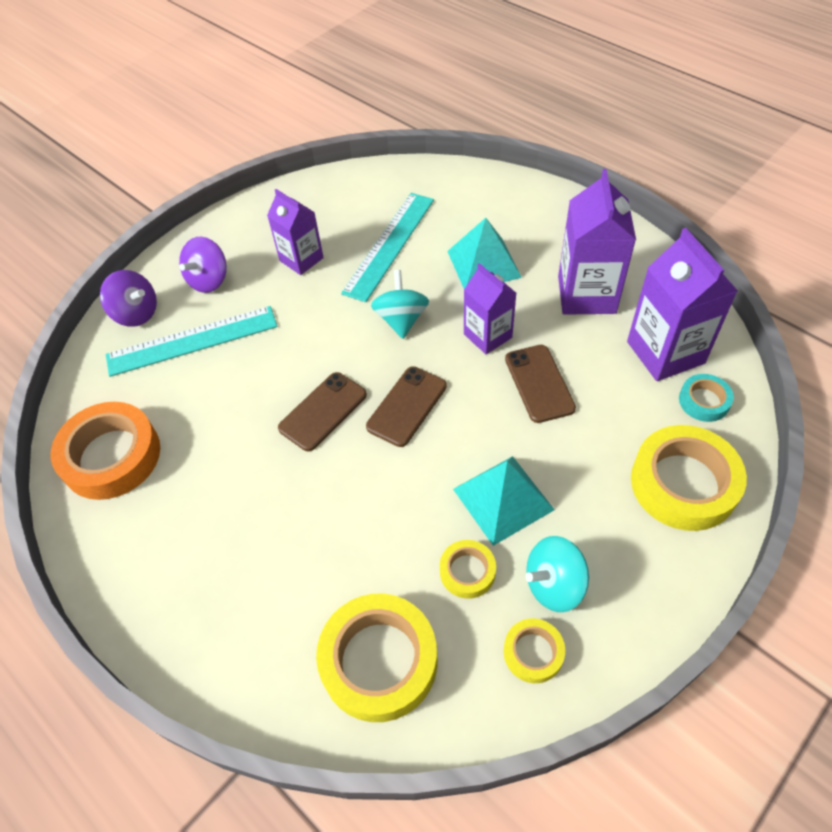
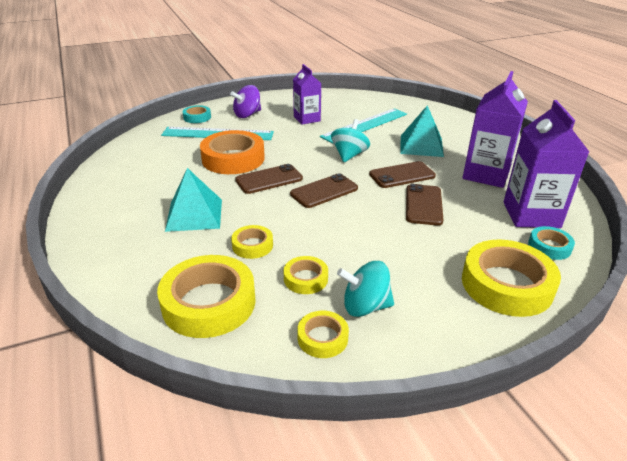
camera: 20 degrees right, 20 degrees down
(111, 456) = (133, 164): orange tape -> orange tape (233, 159)
(136, 313) = (197, 117): purple spinning top -> turquoise tape
(374, 544) = (252, 245): none -> yellow tape
(487, 336) = (402, 175): purple carton -> brown phone
(503, 499) = (358, 251): turquoise pyramid -> turquoise pyramid (194, 215)

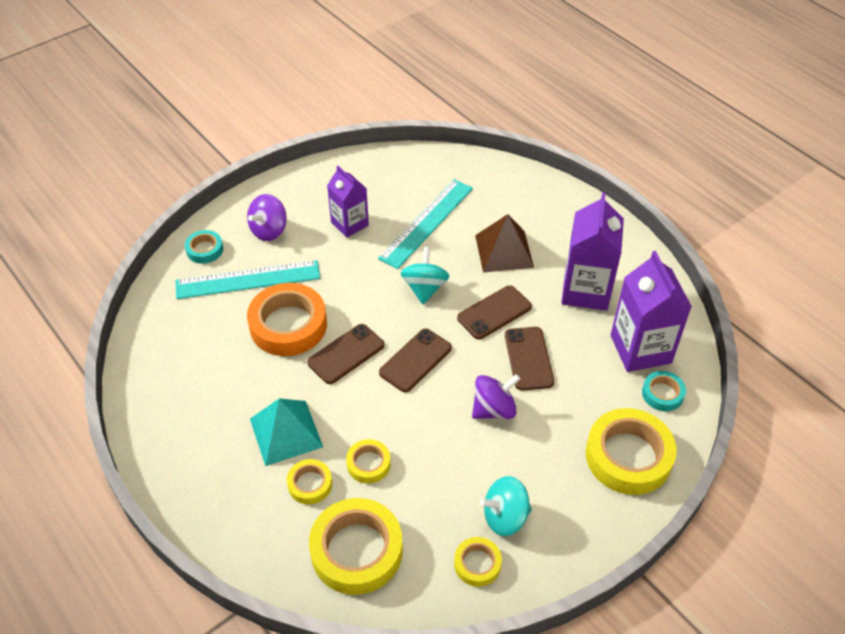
camera: 15 degrees left, 15 degrees up
(305, 279) = (438, 496): yellow tape -> yellow tape (310, 484)
(381, 230) = (494, 409): none -> purple spinning top
(421, 145) = (504, 251): turquoise pyramid -> brown pyramid

